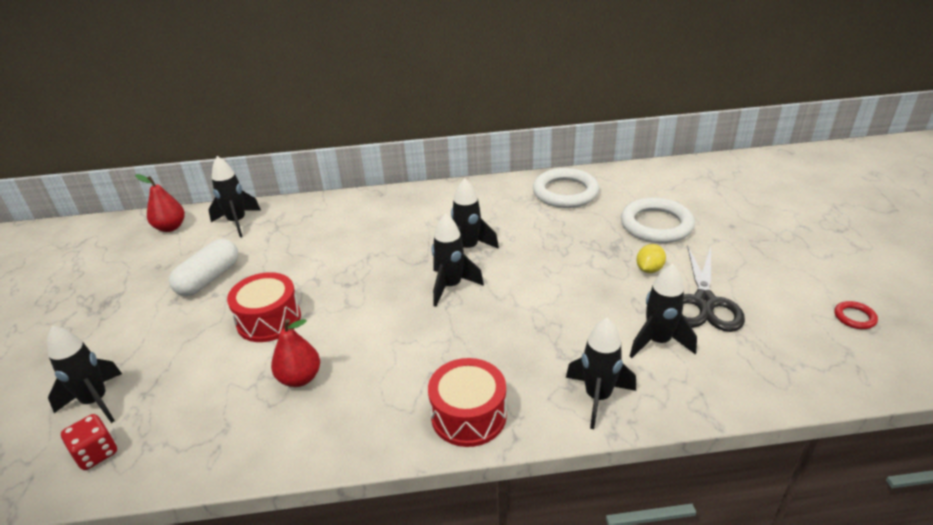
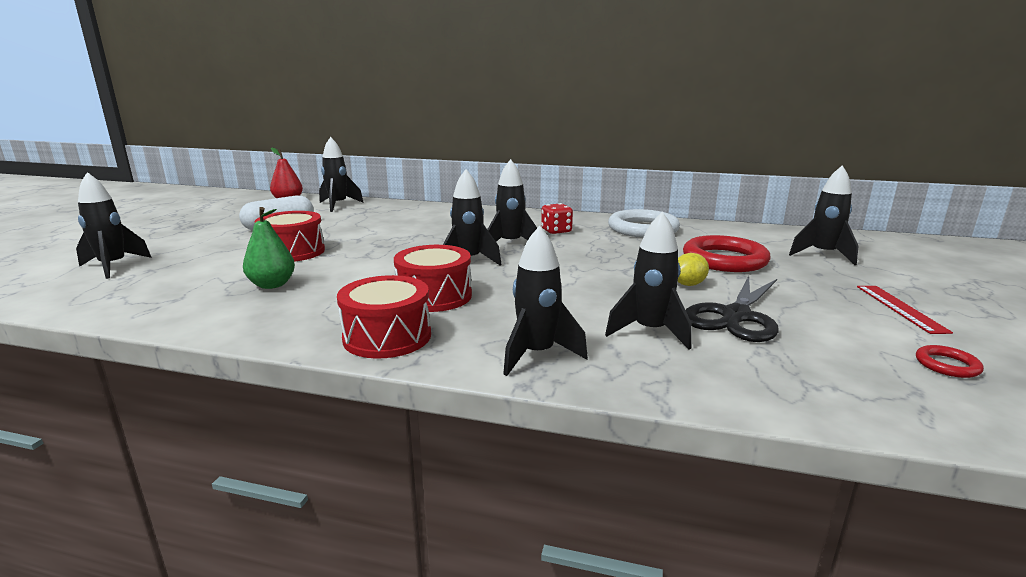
camera: 20 degrees right, 15 degrees down
(96, 453) = (71, 291): red dice -> red dice (556, 231)
(300, 378) = (272, 285): red pear -> green pear
(462, 348) = (434, 296): none -> red drum
(656, 225) = (724, 260): white ring -> red ring
(722, 197) = (823, 255): none -> black rocket
(803, 257) = (900, 308): none -> red ruler

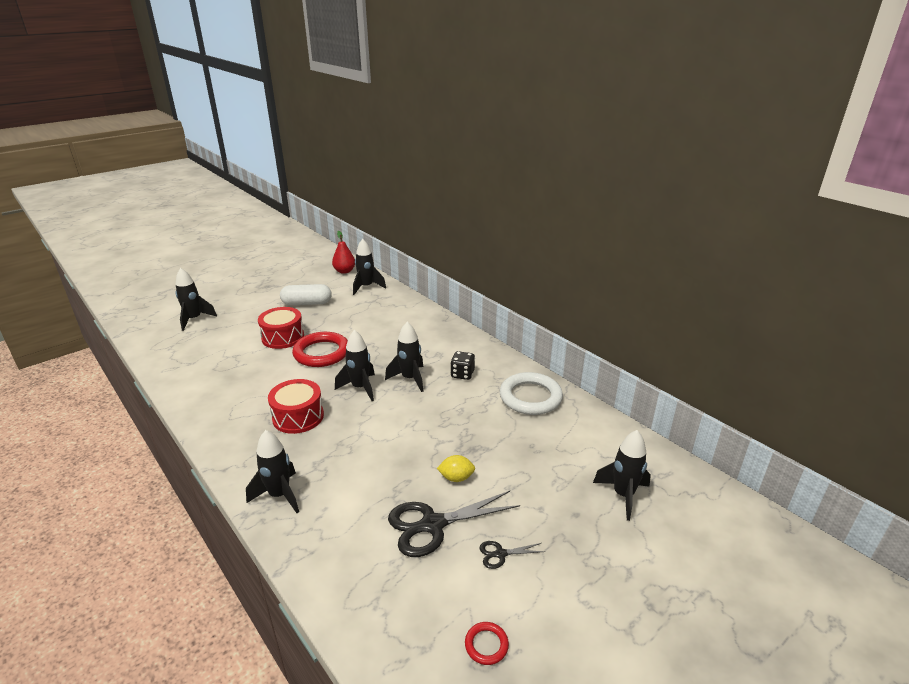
camera: 35 degrees right, 10 degrees up
(272, 285) = (239, 368): green pear -> none
(387, 337) = (236, 442): red drum -> none
(556, 231) = (462, 374): red dice -> black dice
(650, 332) = (361, 510): black rocket -> none
(724, 260) = (529, 463): red ring -> red ring (321, 353)
(825, 312) = (500, 554): none -> black scissors
(900, 308) = (564, 582): red ruler -> none

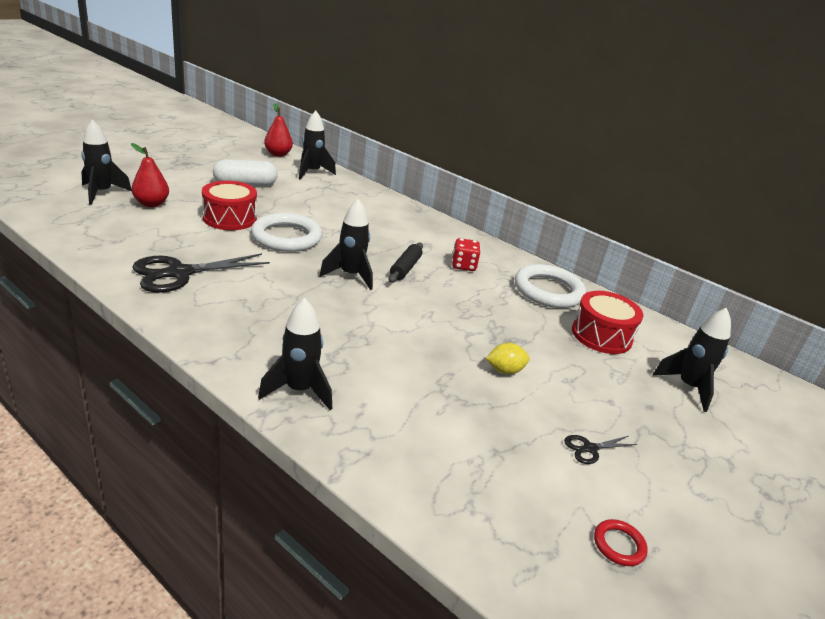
camera: 15 degrees left, 0 degrees up
(227, 327) = (151, 204): none -> red pear
(298, 417) = (286, 304): red drum -> red drum (601, 335)
(321, 353) = (286, 237): red ring -> white ring
(410, 379) = (405, 268): black rocket -> black rolling pin
(433, 525) = (501, 420): black scissors -> black scissors (179, 273)
(462, 374) = (463, 266): black dice -> red dice

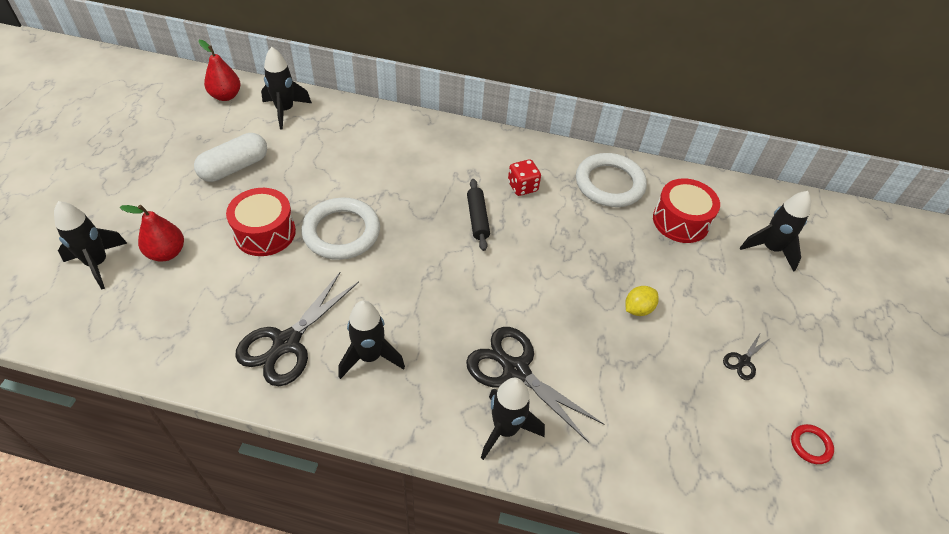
camera: 25 degrees left, 20 degrees up
(347, 360) = (516, 370): none -> black scissors
(350, 275) = (439, 257): black rocket -> black rocket (370, 357)

